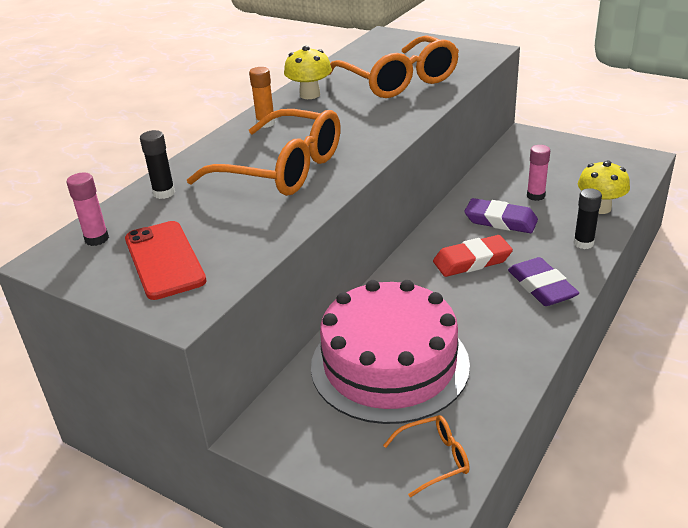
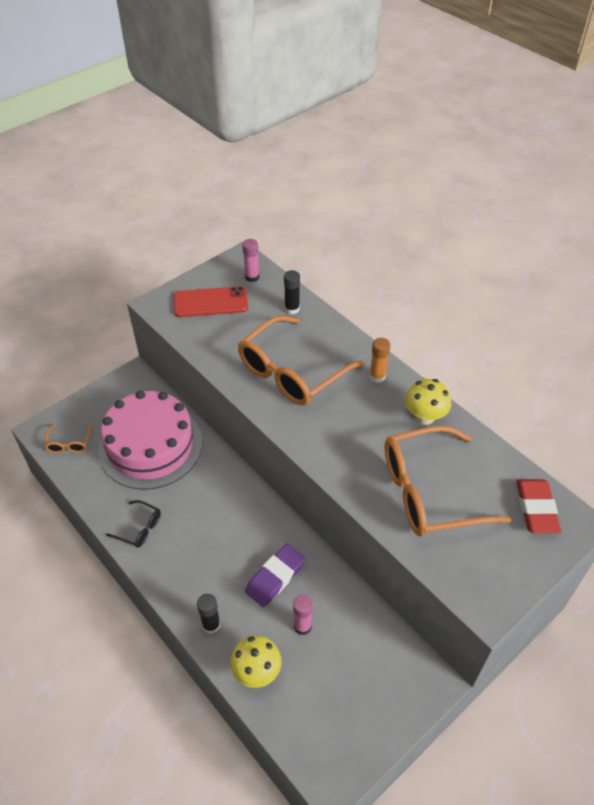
camera: 105 degrees right, 15 degrees up
(472, 261) = (230, 532): red eraser -> red eraser (536, 508)
(519, 329) = (139, 528): none -> black glasses
(541, 287) = (174, 564): purple eraser -> none

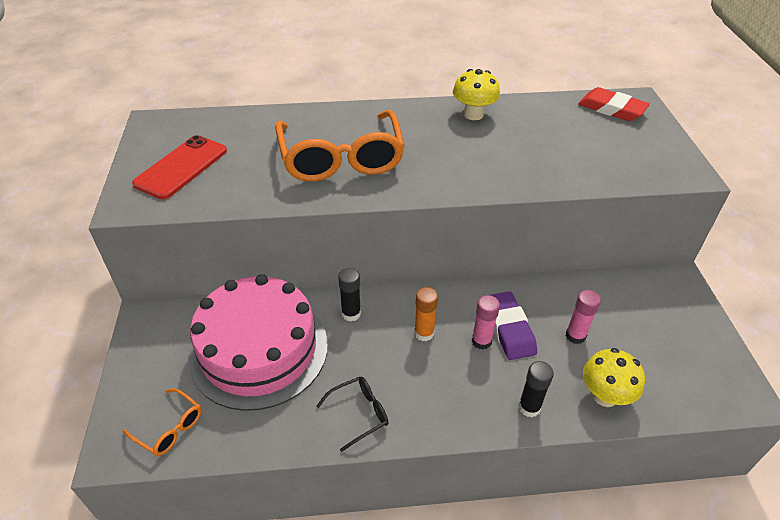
camera: 55 degrees left, 5 degrees down
(252, 277) = (187, 127): pink glue stick -> pink glue stick (481, 341)
(292, 309) = (263, 124): black glue stick -> black glue stick (351, 313)
(377, 376) = (403, 117): orange glue stick -> orange glue stick (424, 333)
(429, 492) = (554, 148): orange glasses -> none

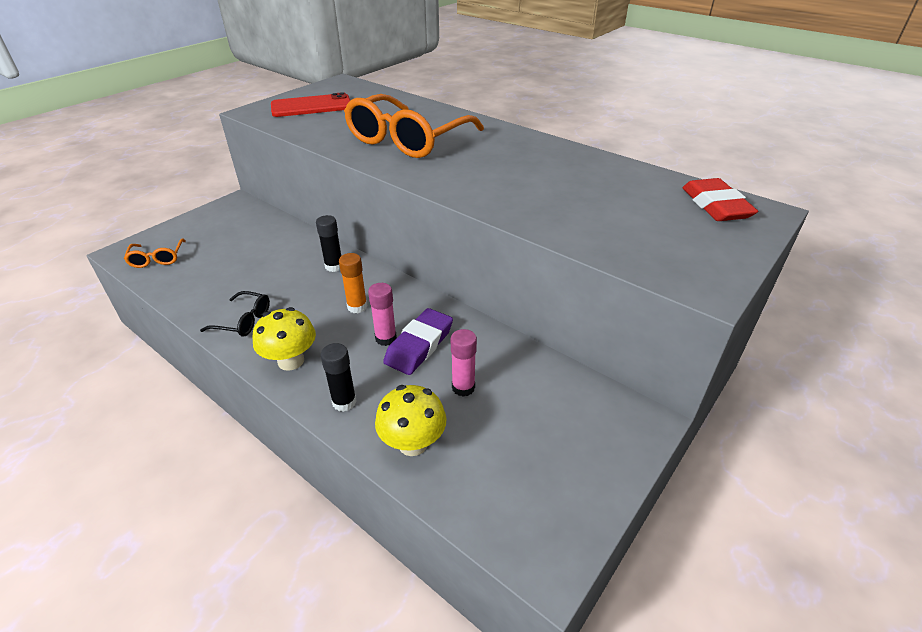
camera: 45 degrees right, 5 degrees down
(258, 349) = (255, 251): pink cake -> none
(473, 114) = (561, 156): yellow mushroom -> yellow mushroom (291, 361)

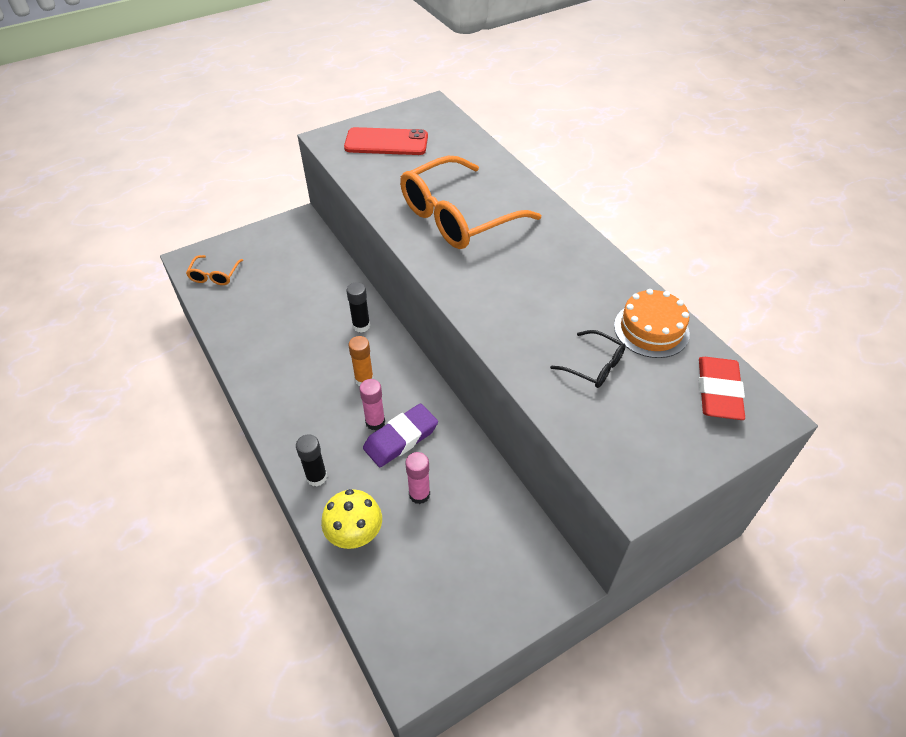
camera: 20 degrees right, 10 degrees up
(244, 321) = (265, 367): black glasses -> black glasses (594, 366)
(291, 361) = (289, 422): yellow mushroom -> none
(628, 178) = (651, 329): none -> orange cake

